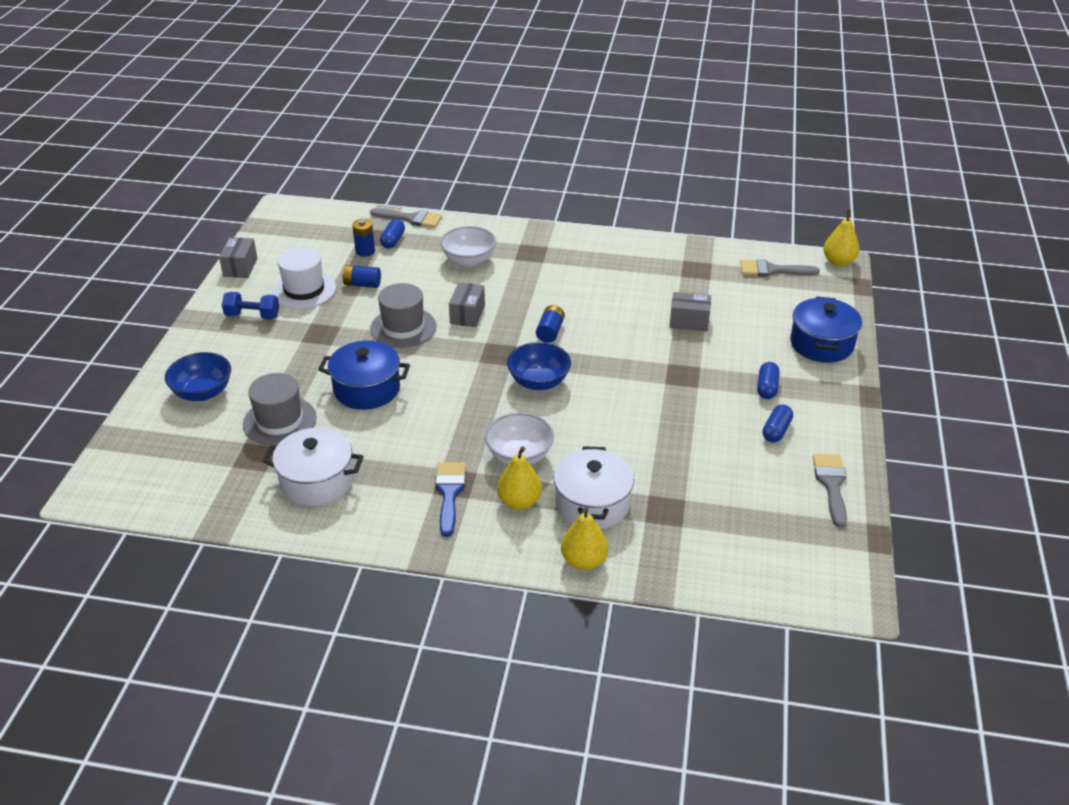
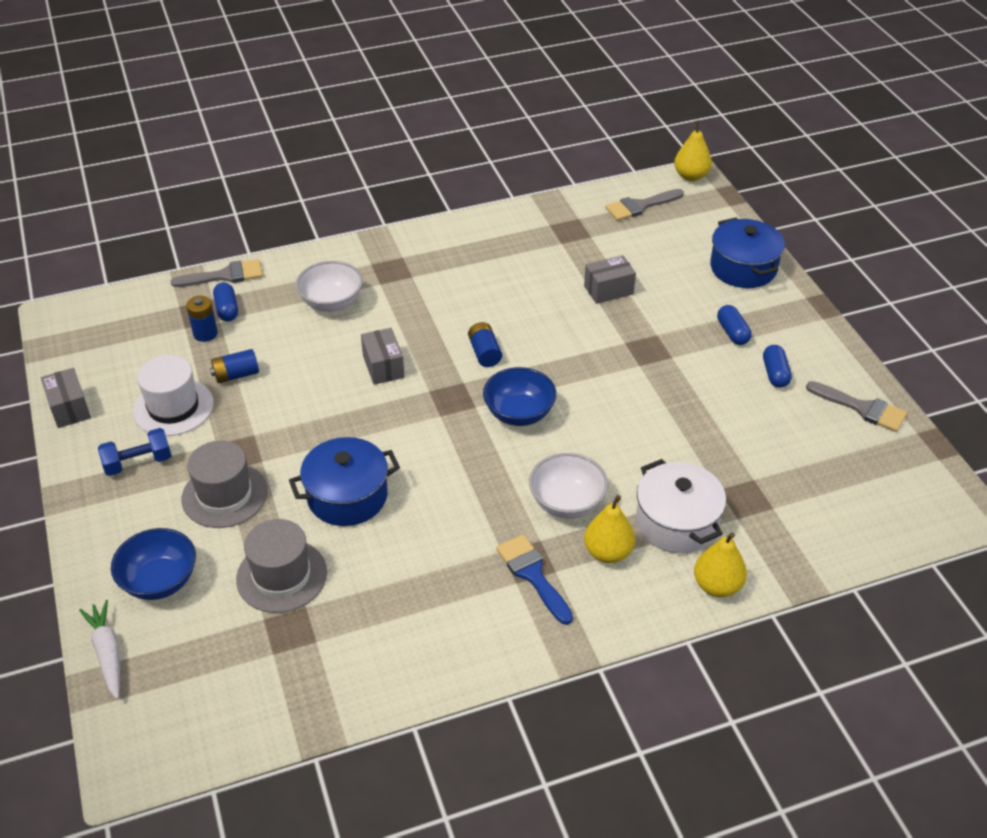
camera: 30 degrees left, 5 degrees up
(135, 422) = (108, 653): none -> white carrot
(317, 481) = (384, 626): white pot -> none
(403, 327) = (326, 408): grey hat -> grey hat (224, 495)
(831, 485) = (861, 408): grey brush -> grey brush turned 150 degrees clockwise

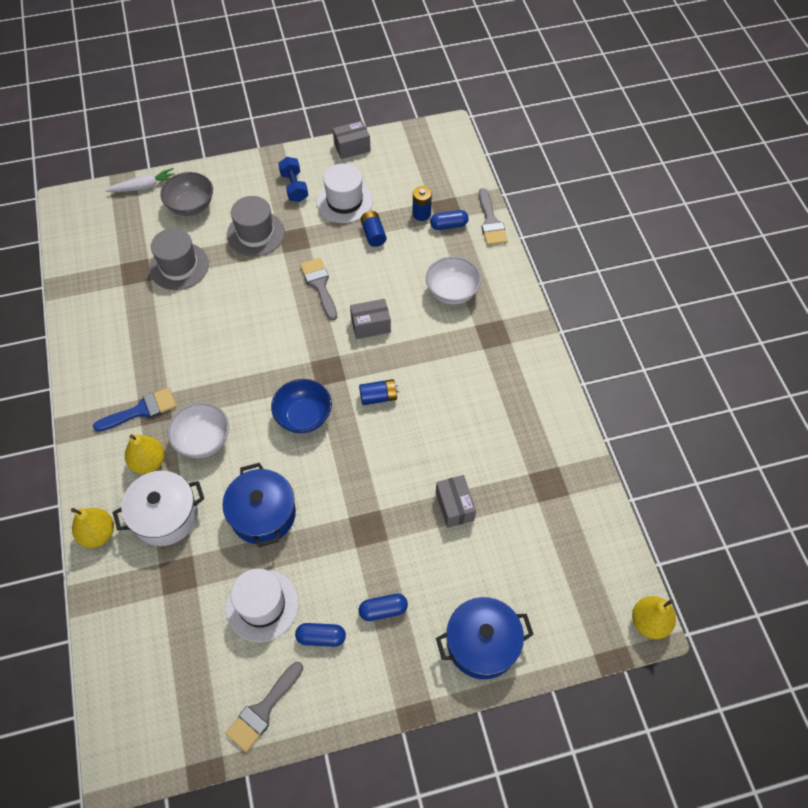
camera: 95 degrees right, 15 degrees up
(160, 581) = (191, 206): blue bowl -> grey bowl
(347, 496) = (239, 301): blue pot -> blue pot (263, 514)
(640, 206) = (590, 558): grey brush -> grey brush (320, 285)
(757, 422) = (262, 605): none -> white hat

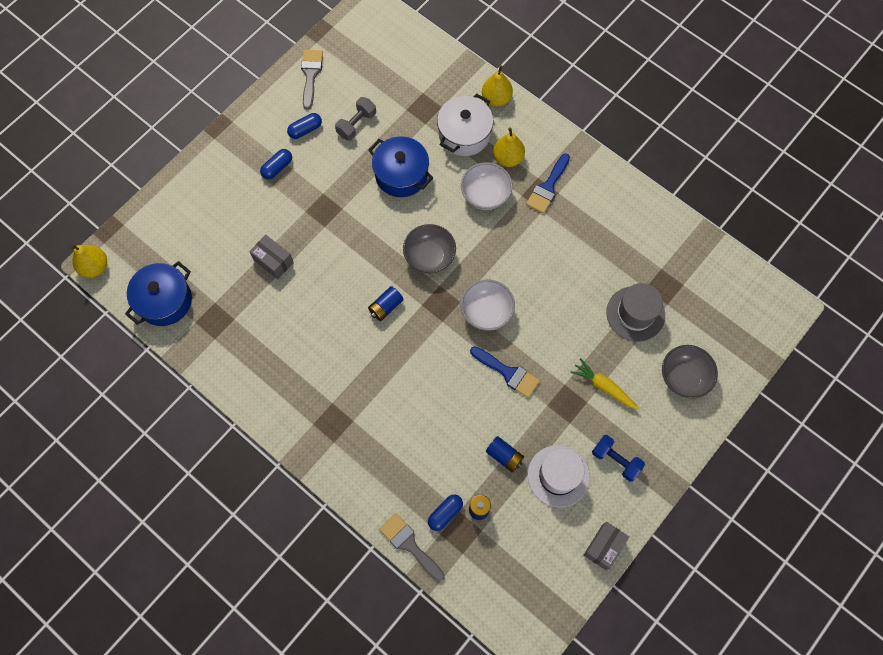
camera: 145 degrees right, 10 degrees up
(144, 186) = (743, 368): white carrot -> none
(255, 233) = (604, 387): grey hat -> yellow carrot
(262, 605) = (356, 124): white hat -> grey dumbbell
(303, 416) = (429, 256): blue bowl -> grey bowl
(320, 285) = (508, 373): grey brush -> blue brush
(371, 325) = (437, 363): grey box -> none
(452, 291) = (393, 442): white bowl -> white bowl (486, 312)
(482, 643) = (200, 187): blue pot -> blue pot (165, 301)

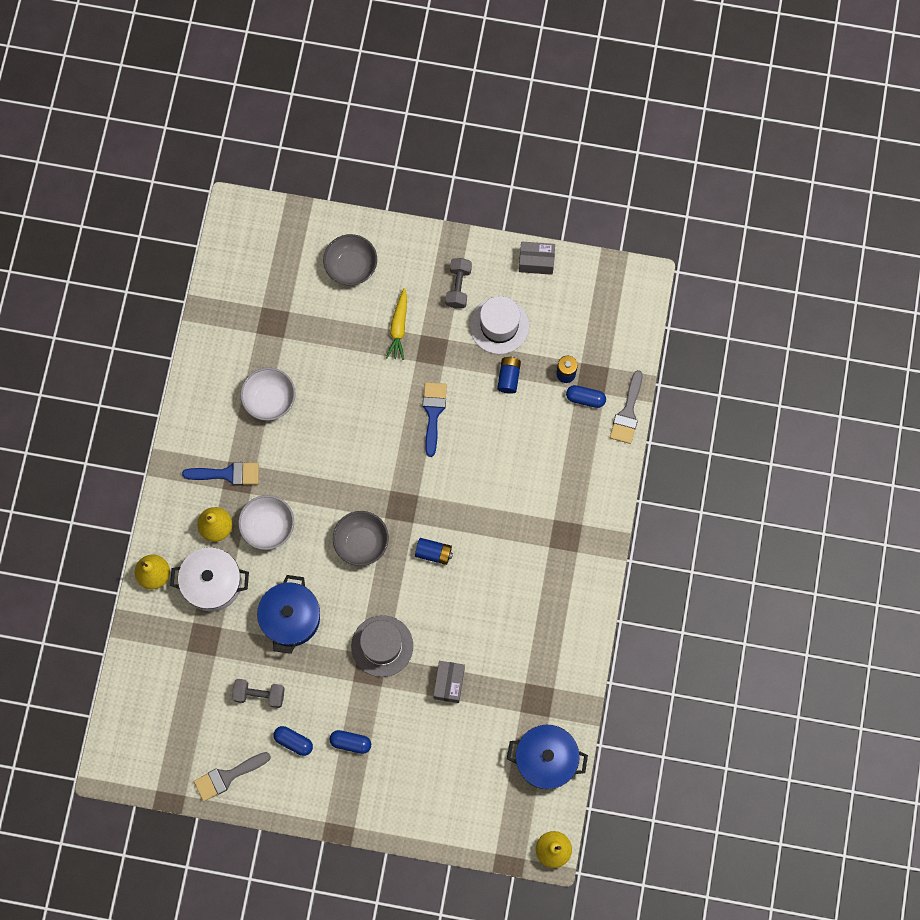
camera: 120 degrees left, 5 degrees up
(486, 312) = (386, 462): white bowl -> white bowl (270, 400)
(615, 460) = (458, 287): blue dumbbell -> grey dumbbell
(635, 314) = (314, 334): grey hat -> grey hat (382, 646)

